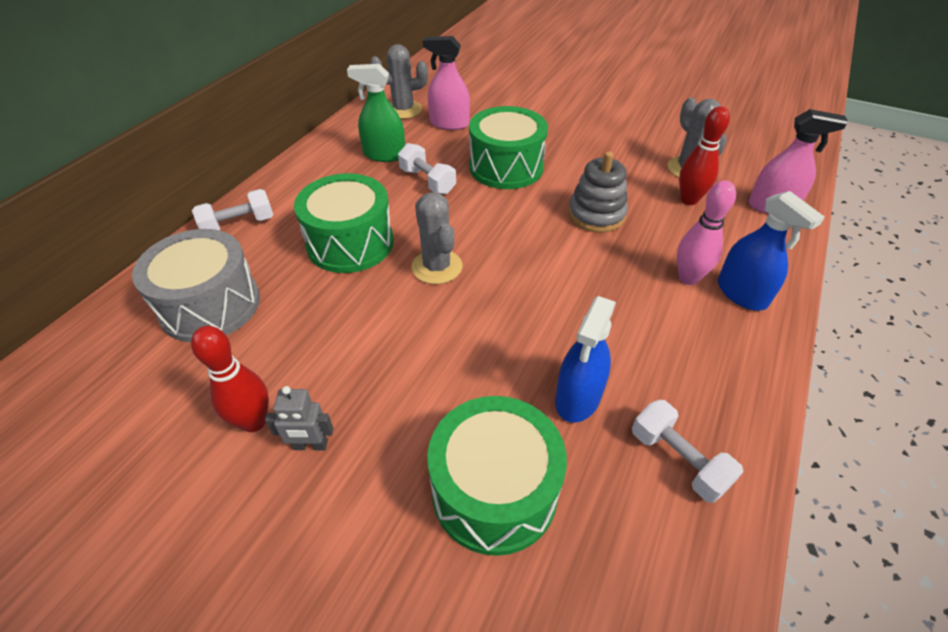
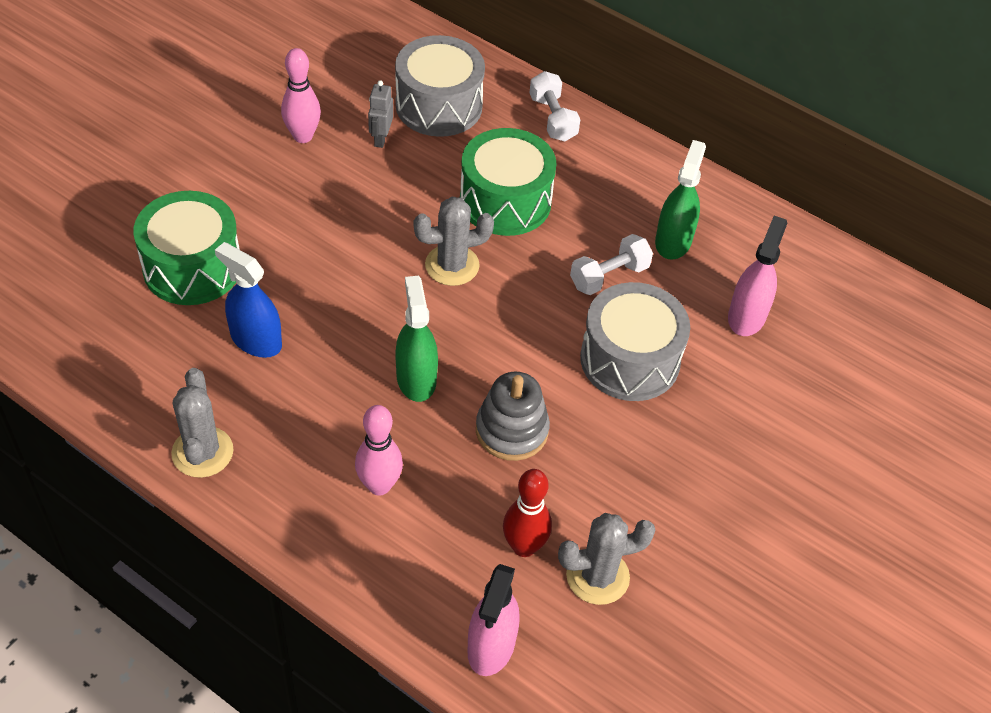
camera: 95 degrees right, 5 degrees up
(254, 421) = (303, 136): red bowling pin -> pink bowling pin
(310, 445) = (270, 167): grey robot -> grey robot (380, 139)
(403, 110) = (789, 270): grey cactus -> grey cactus (202, 452)
(506, 167) = (630, 360): green drum -> grey drum
(572, 272) = (416, 378): none -> green spray bottle
(678, 460) = (172, 391): white dumbbell -> none
(741, 293) = (341, 528): blue spray bottle -> none

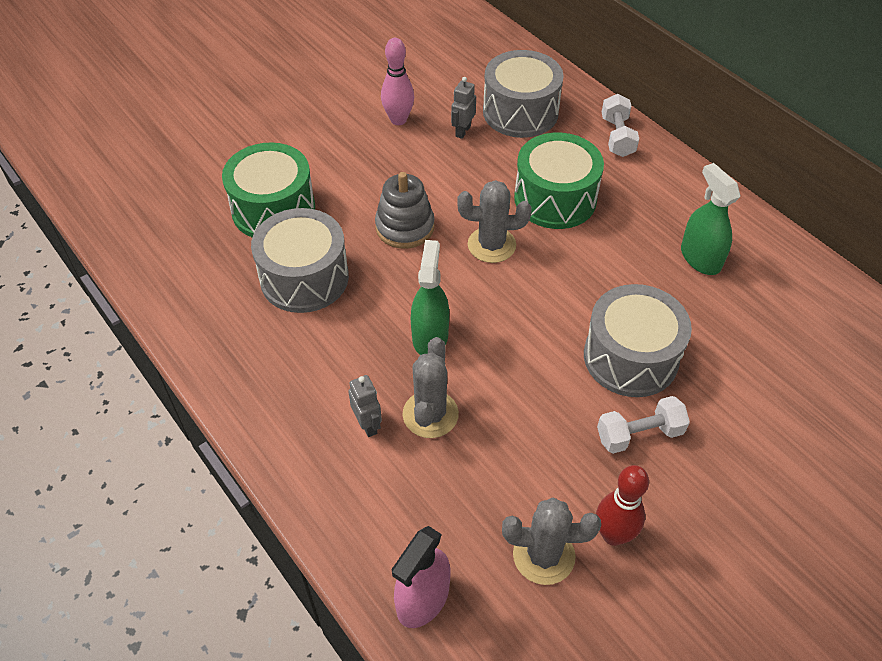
camera: 20 degrees right, 0 degrees up
(202, 452) = (228, 364): grey cactus -> grey cactus (430, 414)
(256, 340) = (304, 278): blue spray bottle -> grey drum
(379, 485) = (368, 424): pink bowling pin -> grey robot
(512, 430) = (502, 400): grey stacking toy -> grey stacking toy (405, 227)
(524, 546) = (481, 510): red bowling pin -> red bowling pin (613, 535)
(609, 276) = (631, 279): white dumbbell -> white dumbbell (639, 434)
(673, 241) = (700, 258): green spray bottle -> green spray bottle turned 60 degrees counterclockwise
(746, 316) = (754, 338): pink spray bottle -> none

